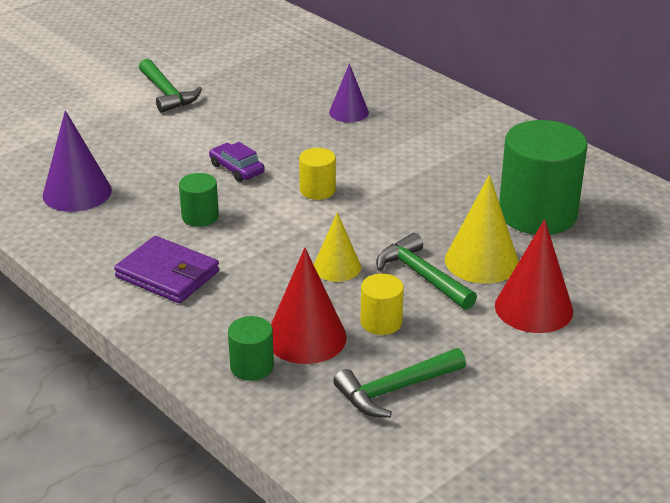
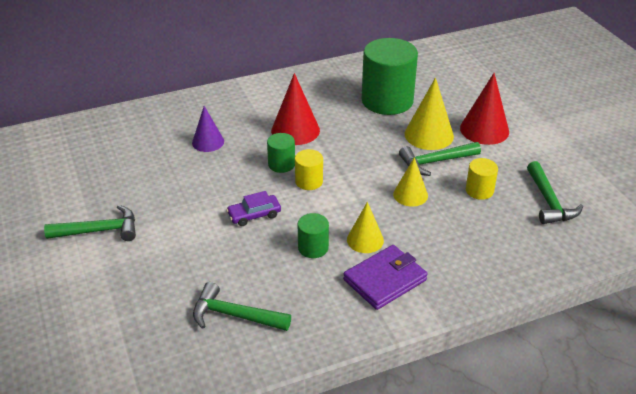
camera: 70 degrees left, 5 degrees up
(77, 192) = (234, 315): purple cone -> green hammer
(231, 248) = (365, 240): none -> yellow cone
(252, 366) = (510, 258): green cylinder -> green cylinder (281, 164)
(306, 337) = (485, 226): red cone -> red cone (295, 130)

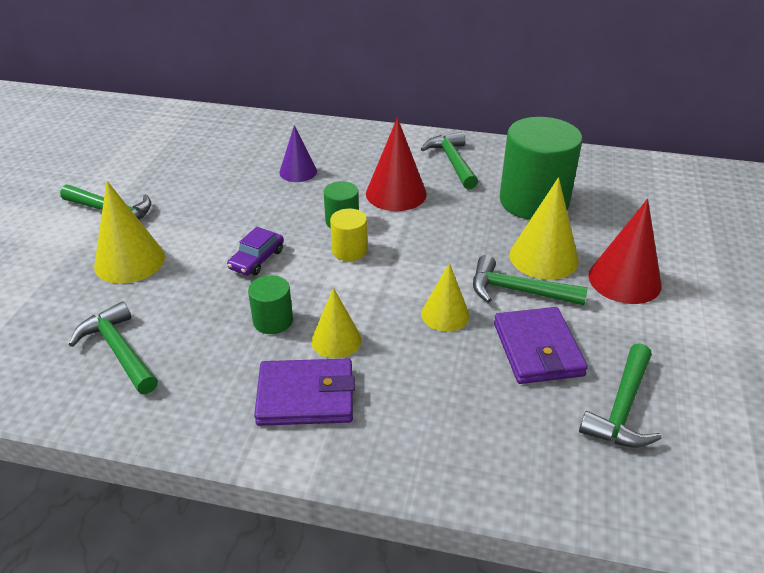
camera: 35 degrees right, 0 degrees up
(163, 257) = (130, 261): none -> yellow cone
(254, 215) = (257, 259): purple car -> purple car turned 75 degrees counterclockwise
(308, 93) = (452, 162): none -> green hammer
(479, 190) = (538, 349): yellow cylinder -> purple wallet

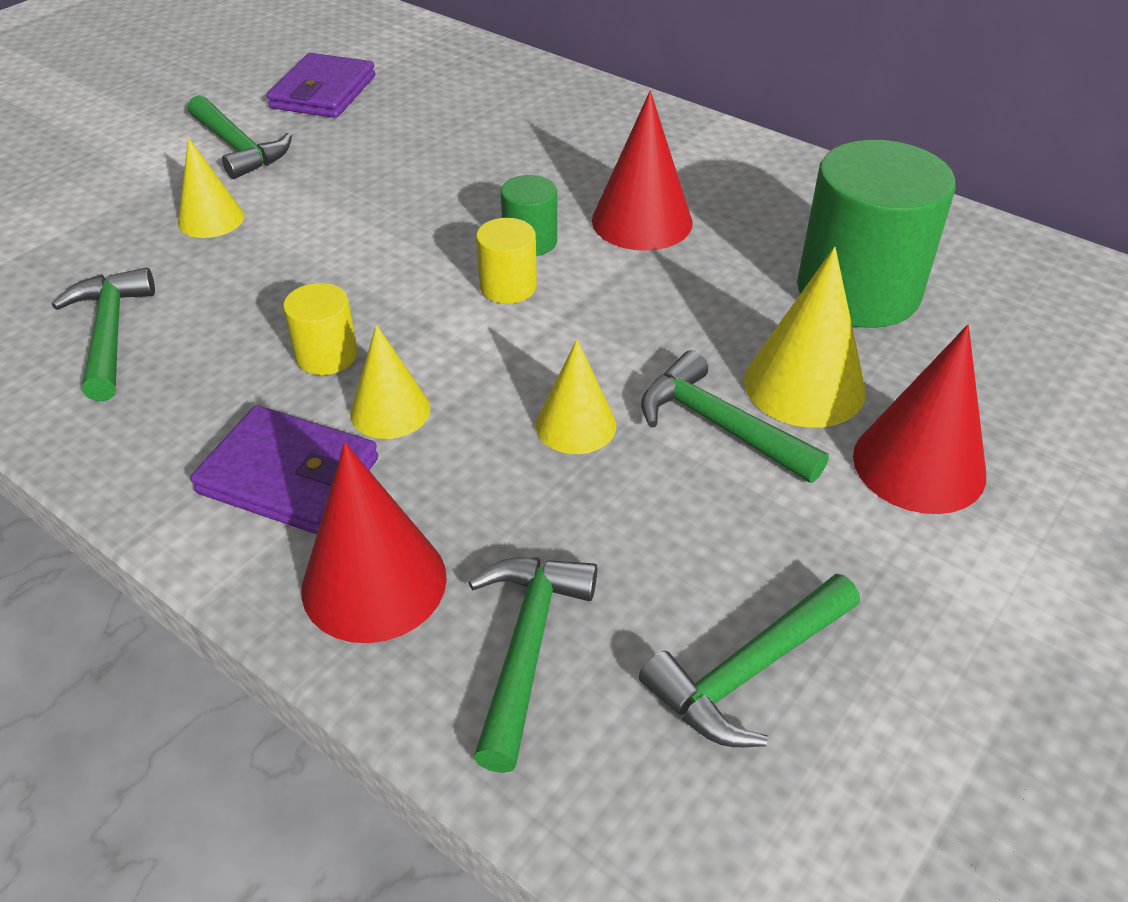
camera: 25 degrees right, 5 degrees up
(130, 261) = (211, 219): yellow cone -> yellow cone, size x0.65
(257, 259) = (371, 263): purple car -> none
(273, 321) = (326, 355): green cylinder -> yellow cylinder
(298, 172) = (522, 153): purple cone -> none
(402, 436) = (374, 582): none -> red cone
(452, 162) = (769, 195): green hammer -> green hammer (526, 648)
(538, 349) = (680, 527): purple wallet -> purple wallet (324, 92)

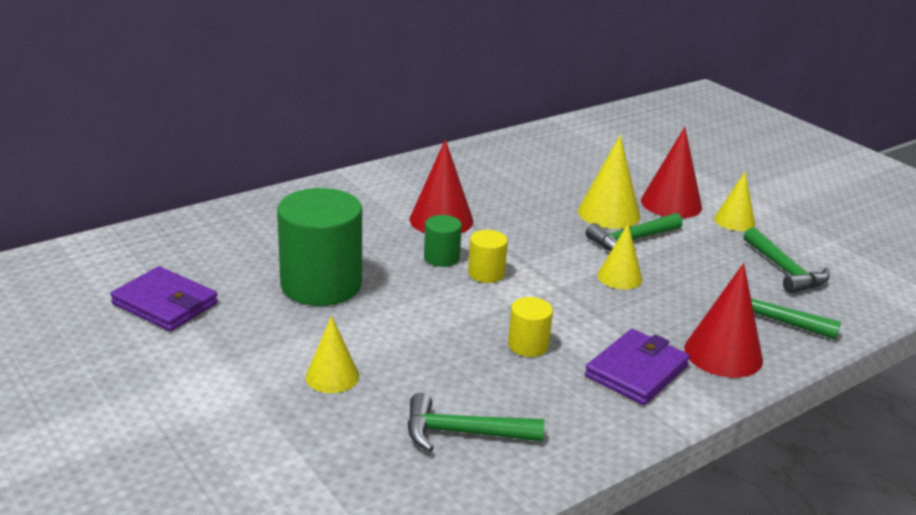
camera: 75 degrees left, 15 degrees down
(238, 148) = (227, 354): green hammer -> none
(390, 410) = (589, 330): yellow cone -> yellow cone (734, 221)
(858, 291) = (540, 182): green cylinder -> green cylinder (321, 285)

